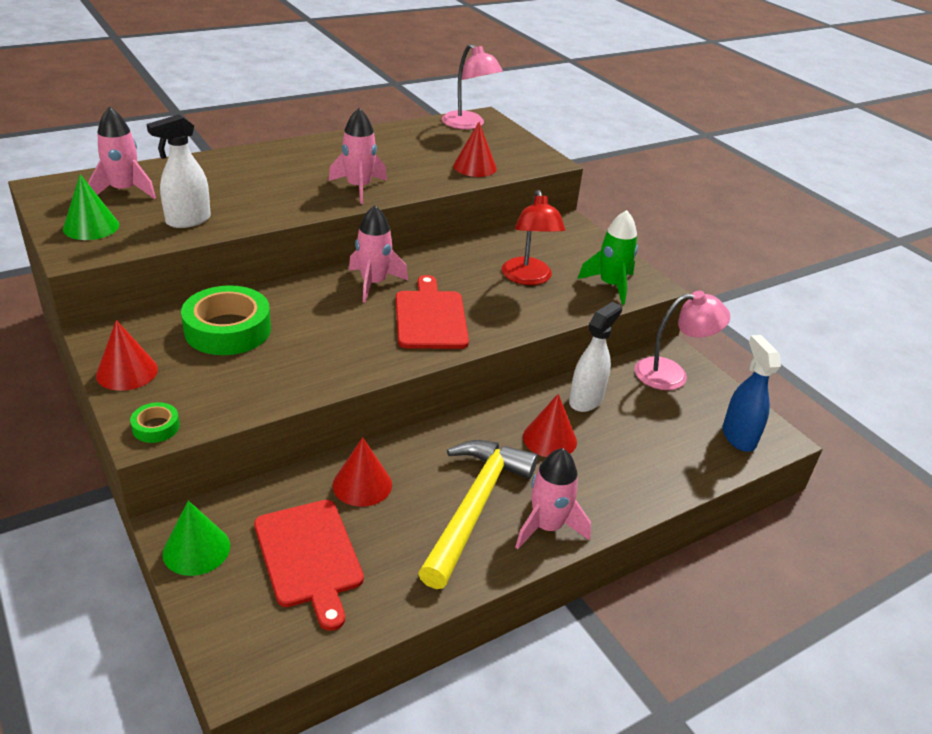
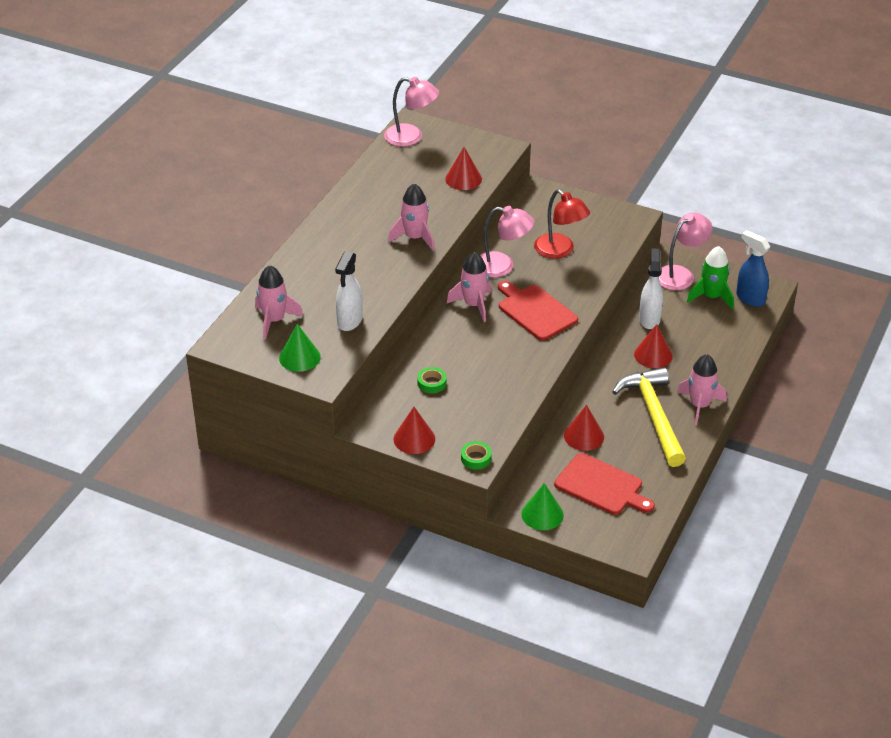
camera: 30 degrees left, 5 degrees up
(228, 329) = (432, 383): green tape -> green tape, size x0.46
(449, 265) = (502, 266): none -> pink lamp
(611, 285) = (613, 230): green rocket -> green rocket (711, 297)

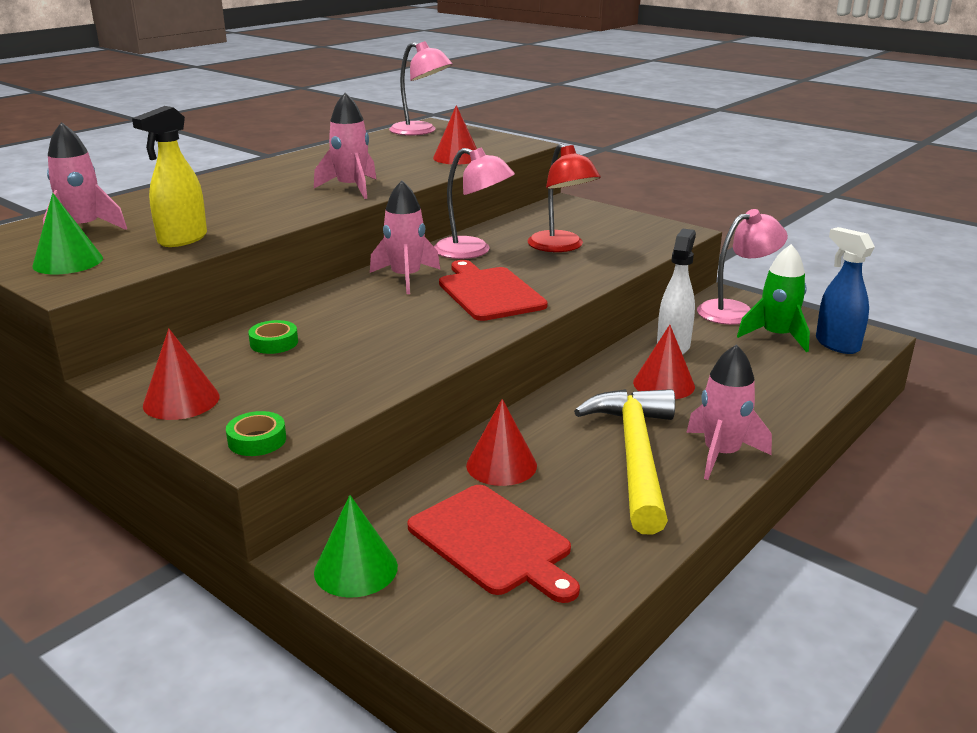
camera: 15 degrees right, 15 degrees down
(349, 321) = (182, 239): white spray bottle -> yellow spray bottle

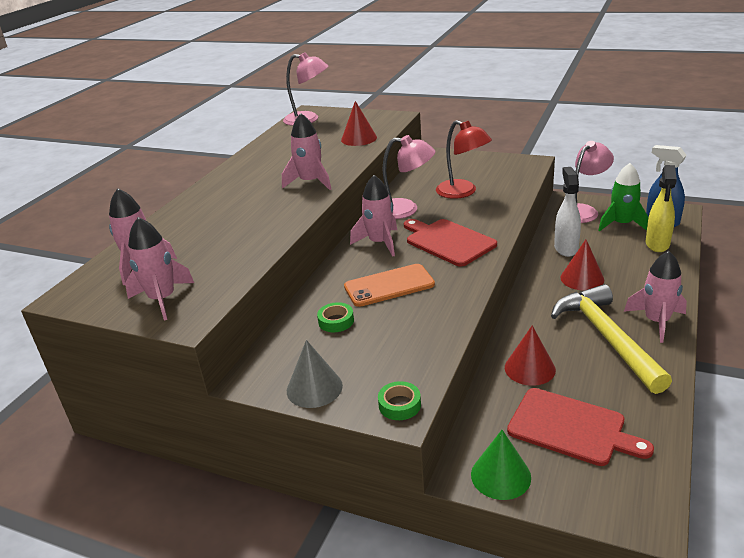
camera: 15 degrees left, 5 degrees up
(68, 262) = (162, 299): green cone -> pink rocket
(181, 400) = (314, 388): red cone -> grey cone
(182, 239) = (231, 257): yellow spray bottle -> yellow spray bottle (657, 244)
(371, 322) = (389, 286): none -> orange phone

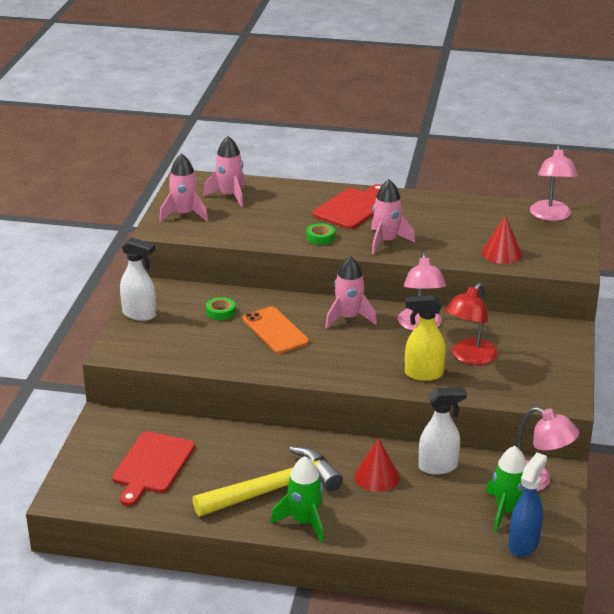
camera: 75 degrees right, 0 degrees up
(314, 388) = (139, 314): grey cone -> white spray bottle
(399, 405) = (122, 351): green tape -> green tape (320, 237)
(448, 241) = (358, 355): red cutting board -> red cutting board (352, 207)
(500, 475) = (102, 433): green cone -> none
(529, 368) = (224, 444): red cone -> none
(656, 321) = (304, 522): pink rocket -> green rocket
(657, 244) = (463, 535): yellow spray bottle -> yellow spray bottle (423, 374)

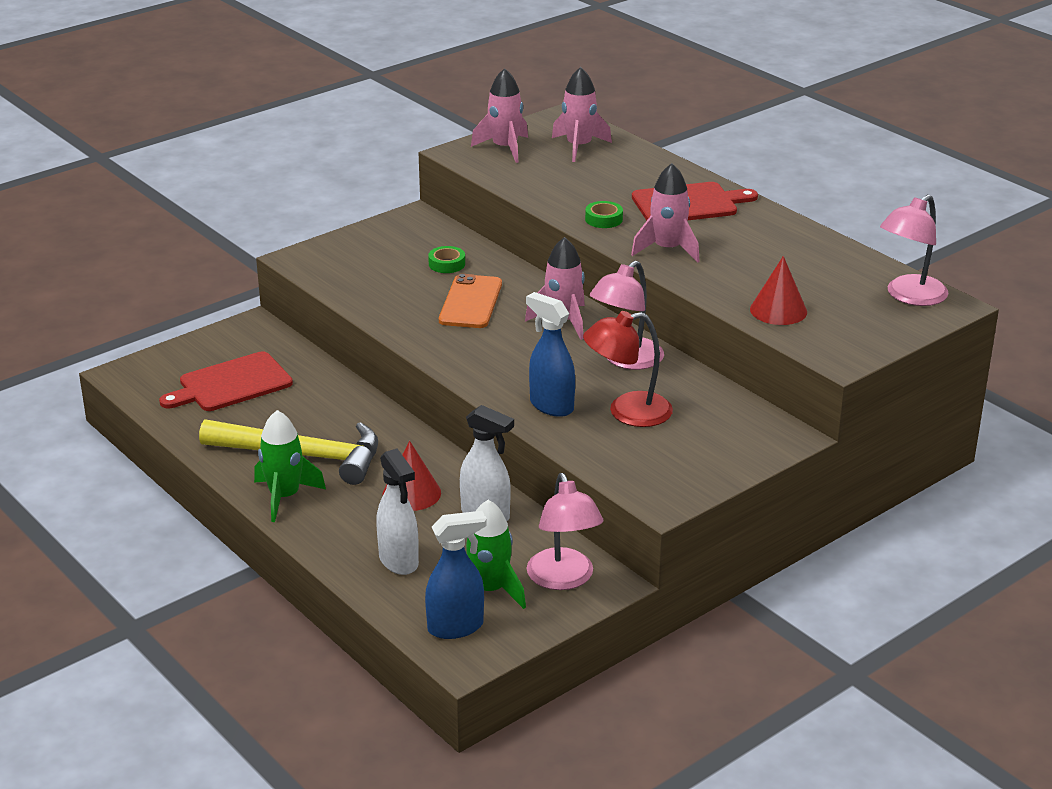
camera: 40 degrees right, 0 degrees up
(139, 314) = (370, 236): white spray bottle -> white spray bottle (399, 561)
(423, 374) = (551, 406): yellow spray bottle -> blue spray bottle

